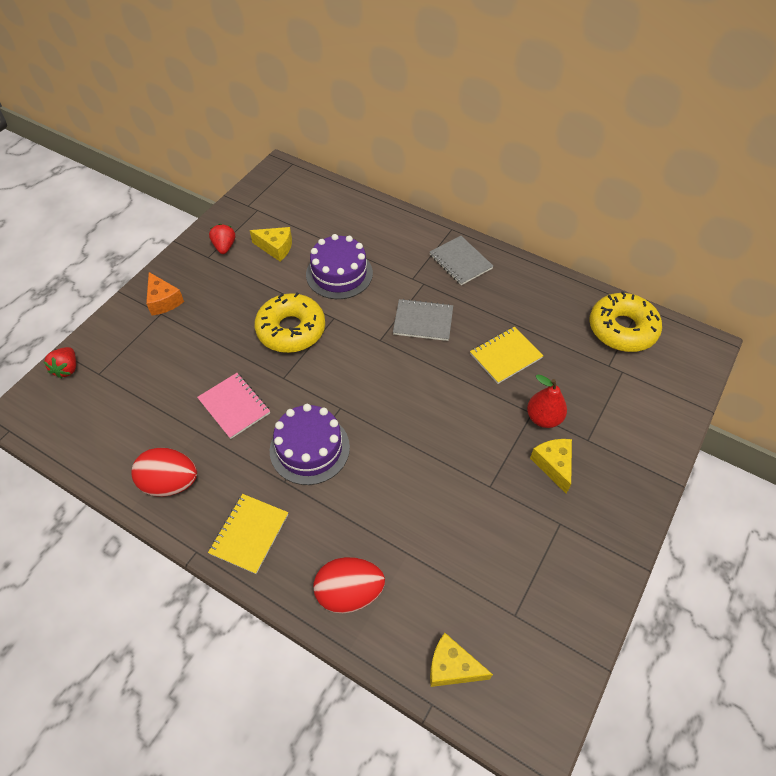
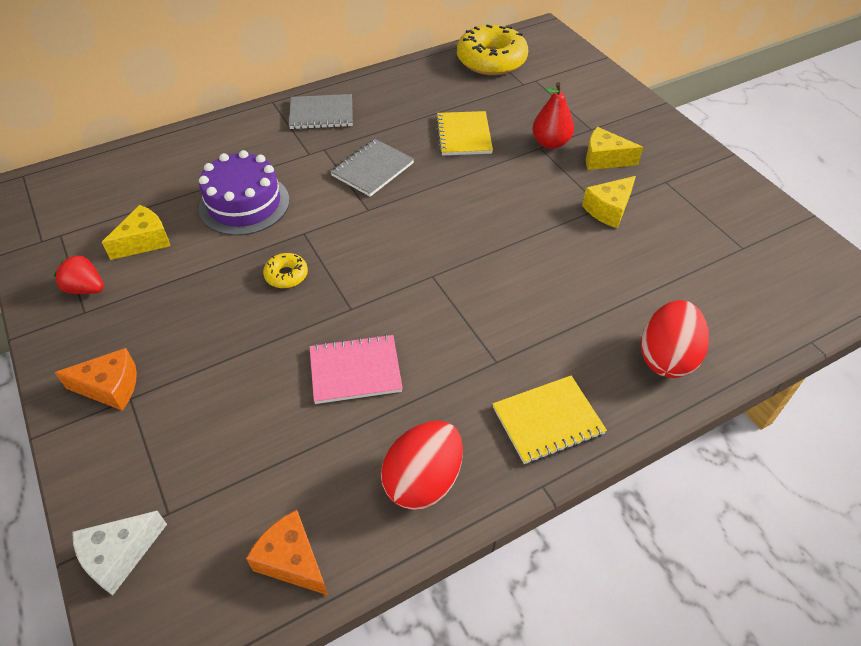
camera: 60 degrees left, 5 degrees down
(67, 369) = (119, 555): red strawberry -> white cheese
(93, 444) = (292, 560): none -> orange cheese
(249, 534) = (548, 421): yellow notebook -> yellow notebook turned 75 degrees counterclockwise
(291, 330) = (286, 275): yellow donut -> yellow donut, size x0.46
(309, 448) = (467, 322): purple cake -> none
(452, 667) = (778, 311): yellow cheese -> yellow cheese (608, 209)

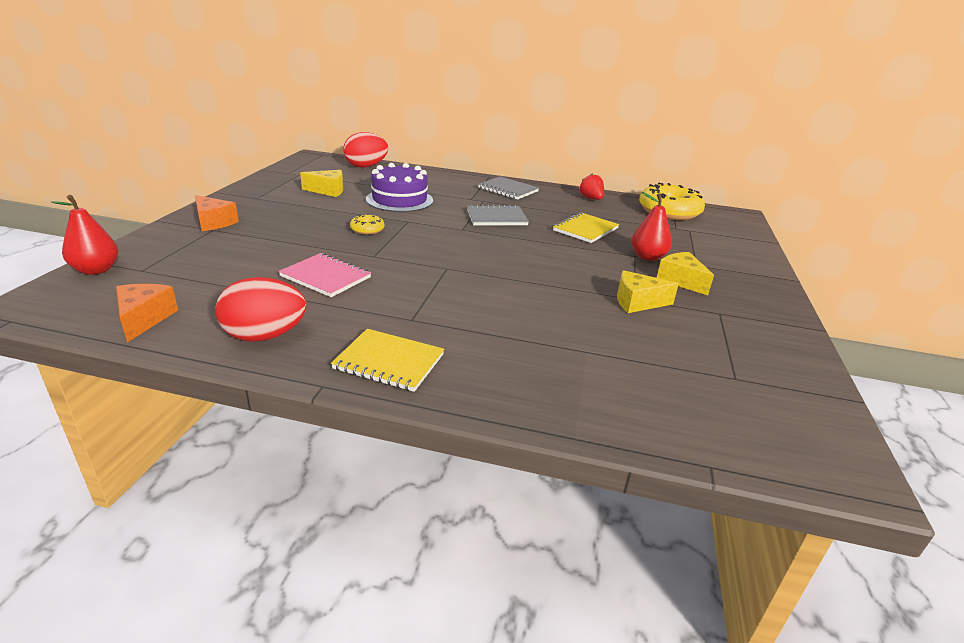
camera: 40 degrees right, 20 degrees down
(86, 288) = (273, 192): red strawberry -> red strawberry (591, 199)
(119, 555) = (96, 270): white cheese -> red pear
(666, 357) = (542, 390): red egg -> red egg (366, 166)

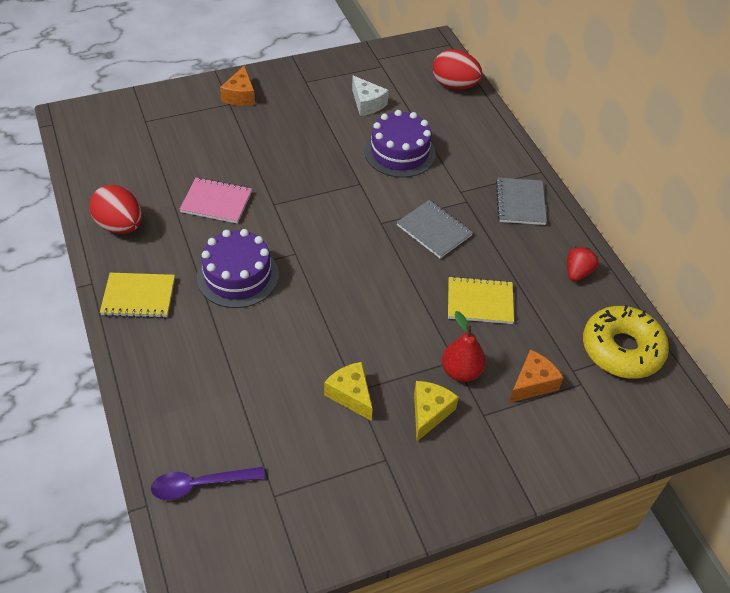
camera: 55 degrees right, 20 degrees up
(96, 270) = (128, 105): red pear -> none
(144, 319) = (95, 167): orange cheese -> orange cheese (532, 383)
(325, 277) = (216, 202): pink notebook -> pink notebook turned 75 degrees counterclockwise
(328, 191) = (367, 104): yellow cheese -> white cheese
(367, 229) = (316, 172): yellow donut -> none
(389, 362) = (138, 297): yellow notebook -> yellow notebook turned 75 degrees counterclockwise
(437, 300) = (237, 276): none -> purple cake
(699, 417) = (200, 485): none -> purple spoon

